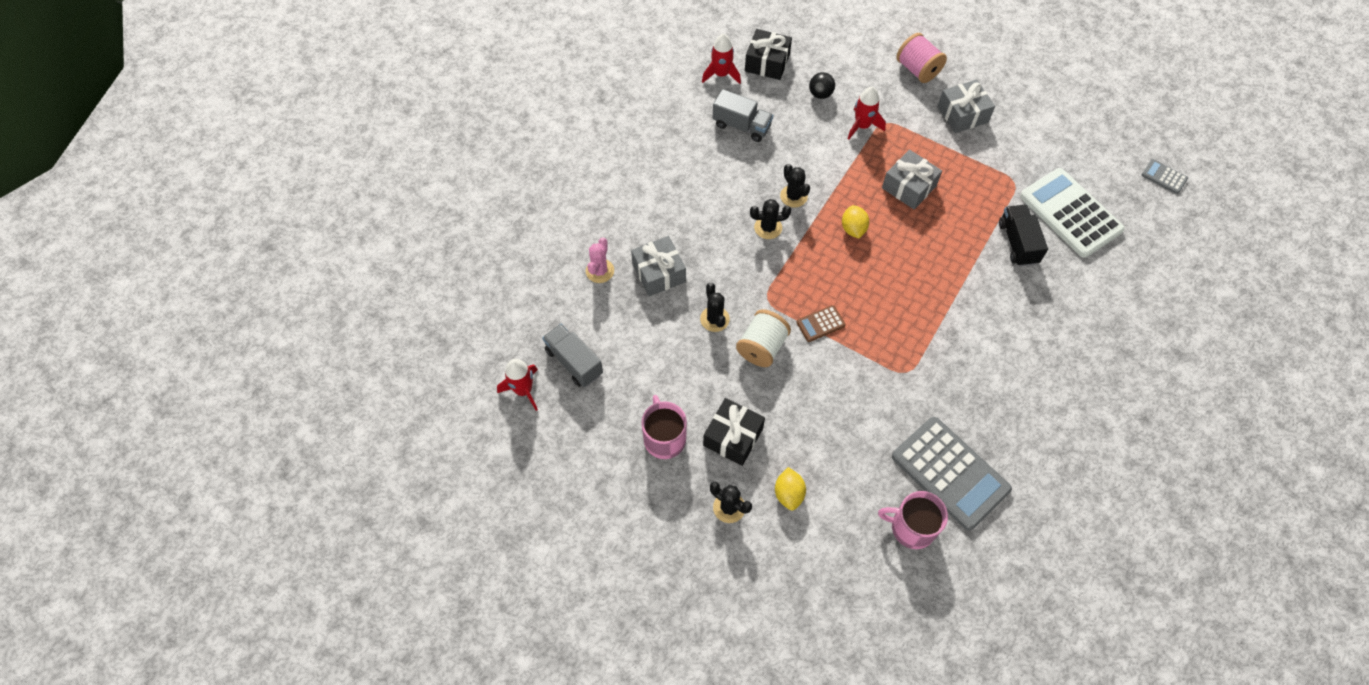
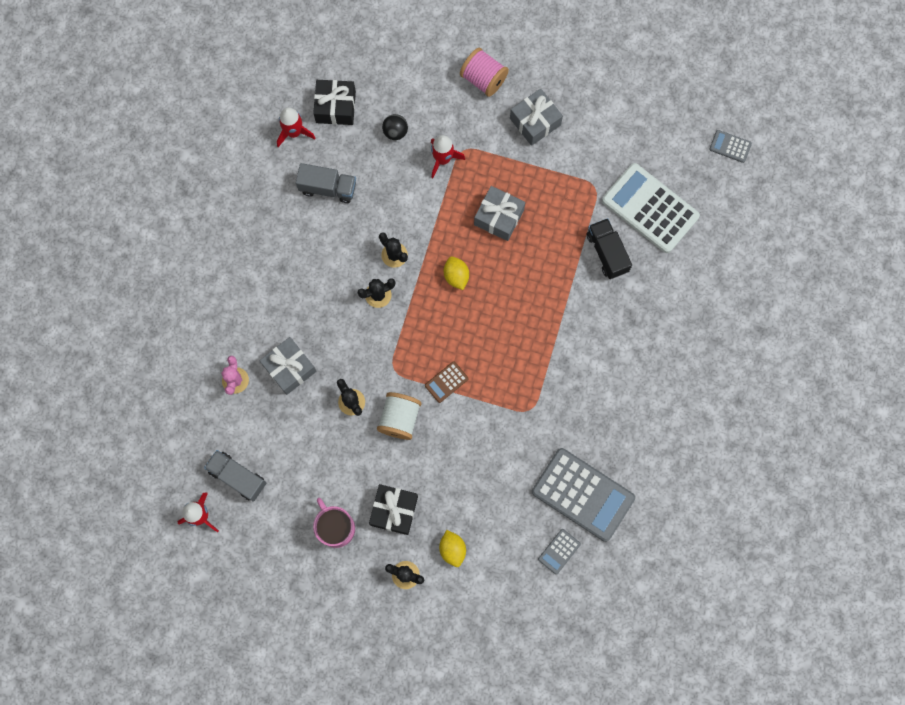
camera: 15 degrees left, 15 degrees up
(911, 527) = (559, 551): pink mug -> grey calculator

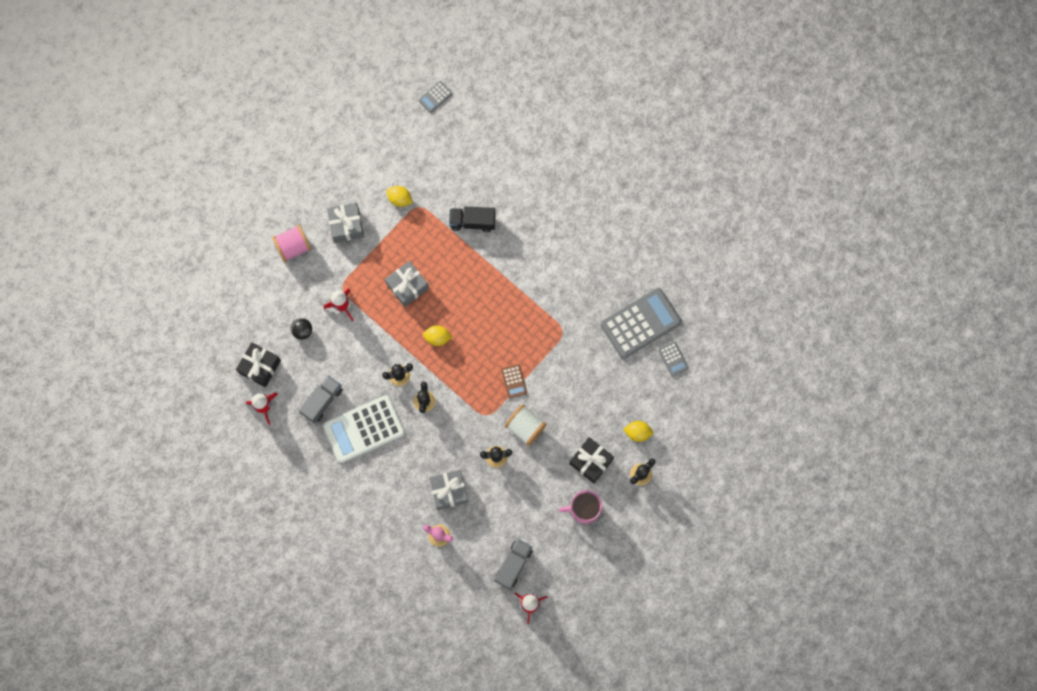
camera: 65 degrees left, 0 degrees up
(238, 477) = (513, 565): grey truck -> grey truck turned 150 degrees clockwise
(593, 163) = (400, 199): none -> yellow lemon
(650, 208) = (454, 176): white calculator -> white calculator (364, 429)

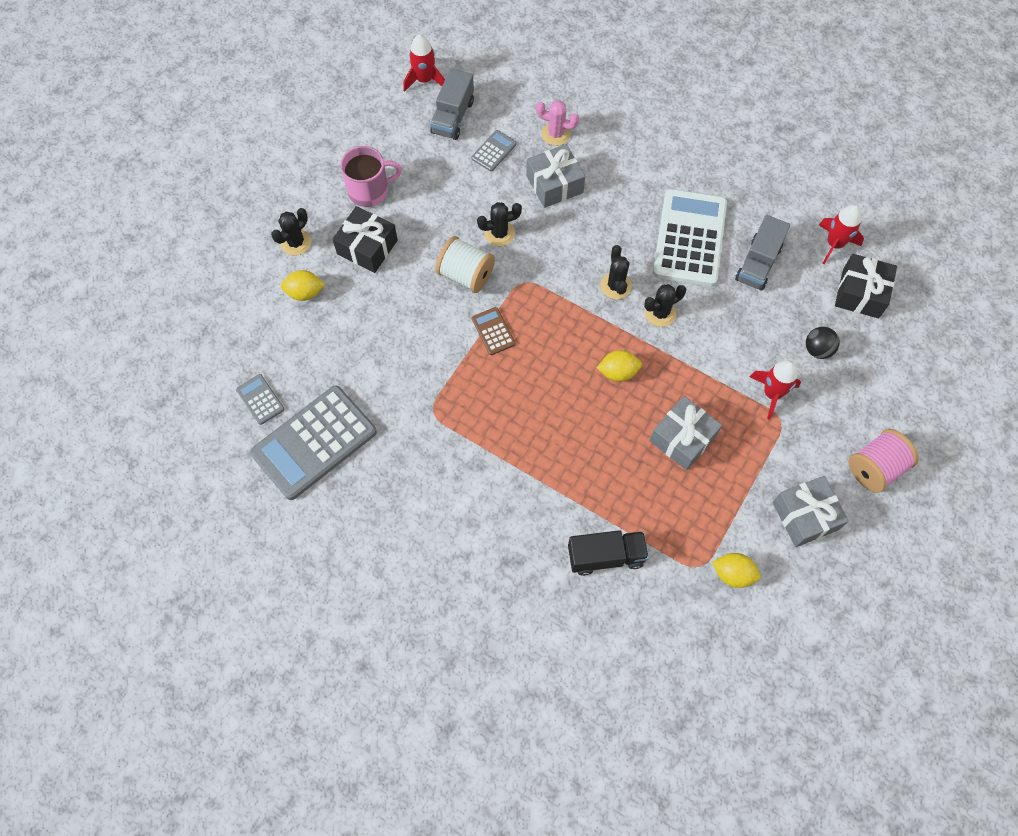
camera: 170 degrees right, 10 degrees down
(364, 429) = (689, 238): white calculator -> white calculator turned 45 degrees counterclockwise
(435, 97) = (723, 773): grey calculator -> grey calculator (494, 151)

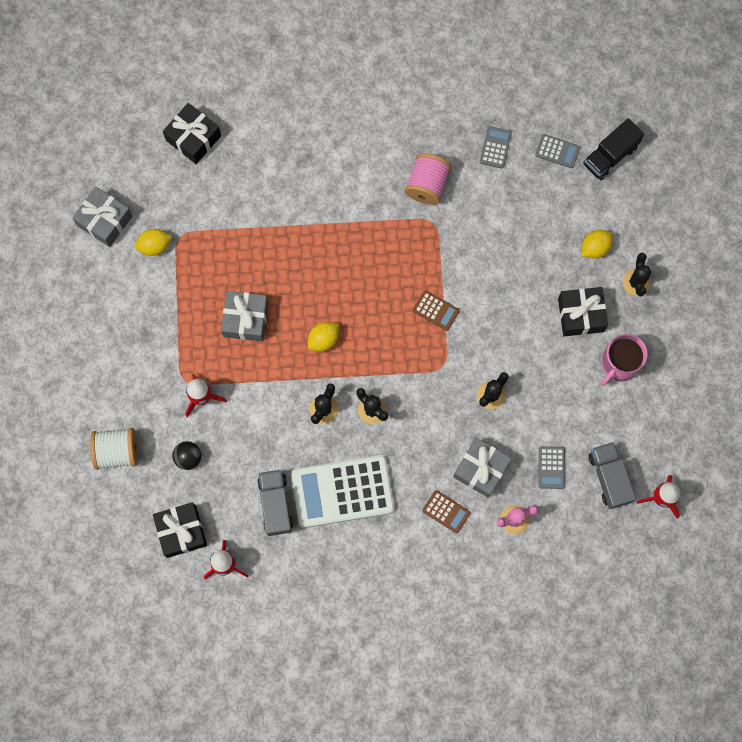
camera: 145 degrees right, 10 degrees up
(314, 443) = (495, 147): grey calculator -> grey calculator, size x0.44
(466, 275) = (489, 342): white spool -> white spool (117, 451)
(606, 556) = (246, 202): black truck -> black truck (610, 155)
(609, 172) = (446, 511): none -> brown calculator
(617, 668) = (193, 138): none -> black gift
(689, 238) = (342, 491): white calculator -> white calculator turned 105 degrees clockwise
(805, 516) = (128, 318): grey gift -> grey gift (105, 221)
(875, 468) = (97, 388): pink spool -> pink spool (427, 185)

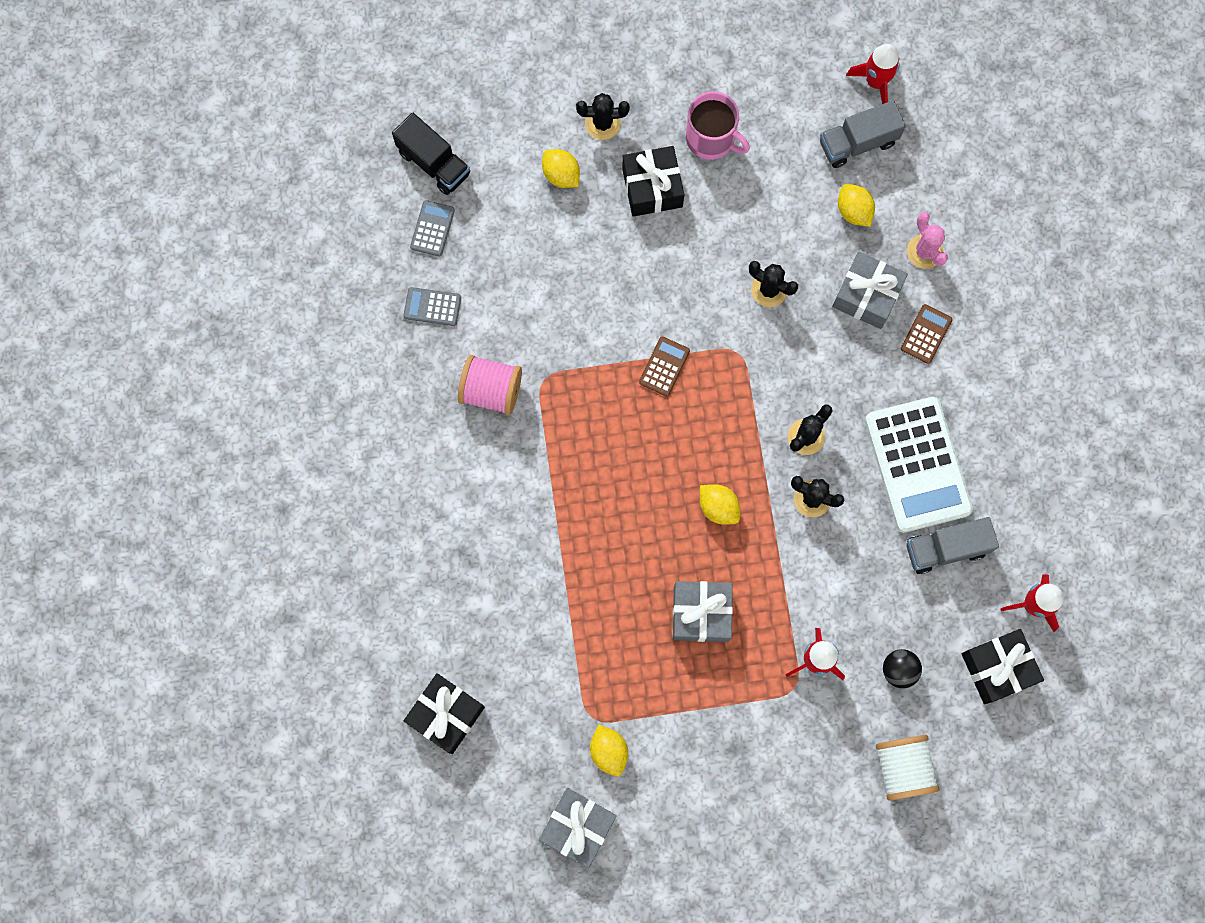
camera: 95 degrees left, 0 degrees up
(551, 467) = (853, 211): grey calculator -> yellow lemon

